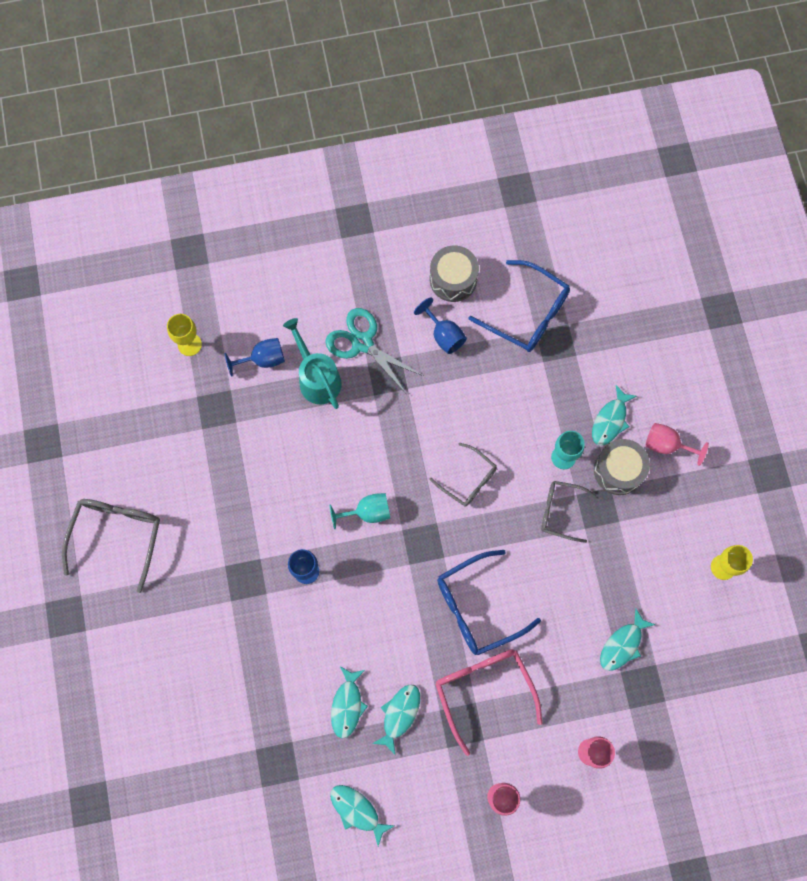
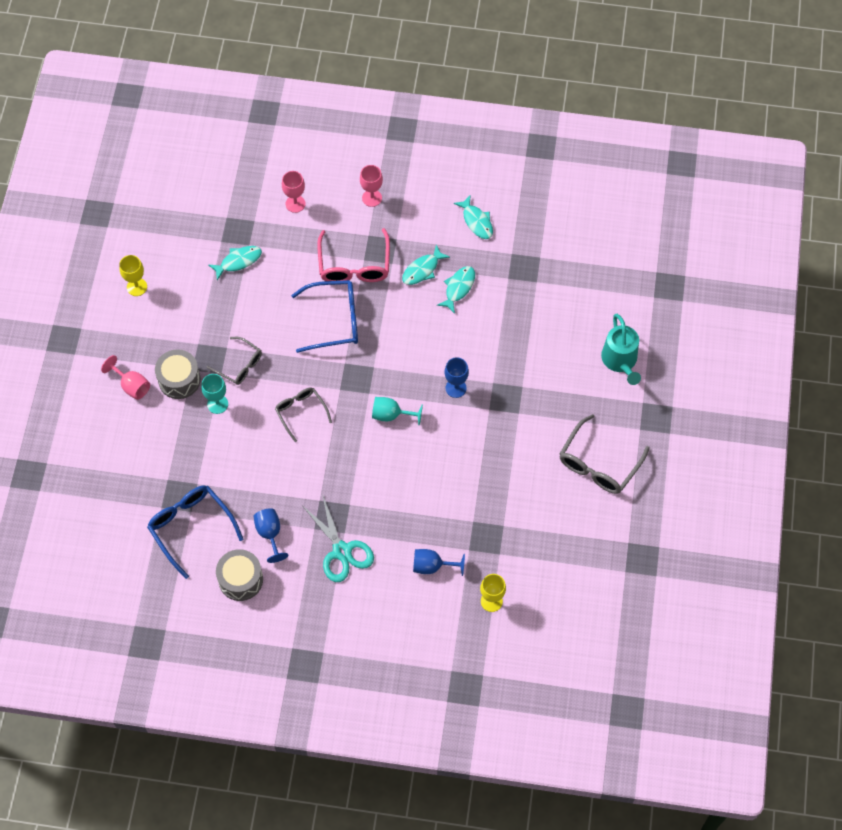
camera: 160 degrees left, 10 degrees down
(317, 378) = (392, 534): turquoise watering can -> turquoise watering can (620, 361)
(610, 420) = (166, 419): turquoise fish -> none

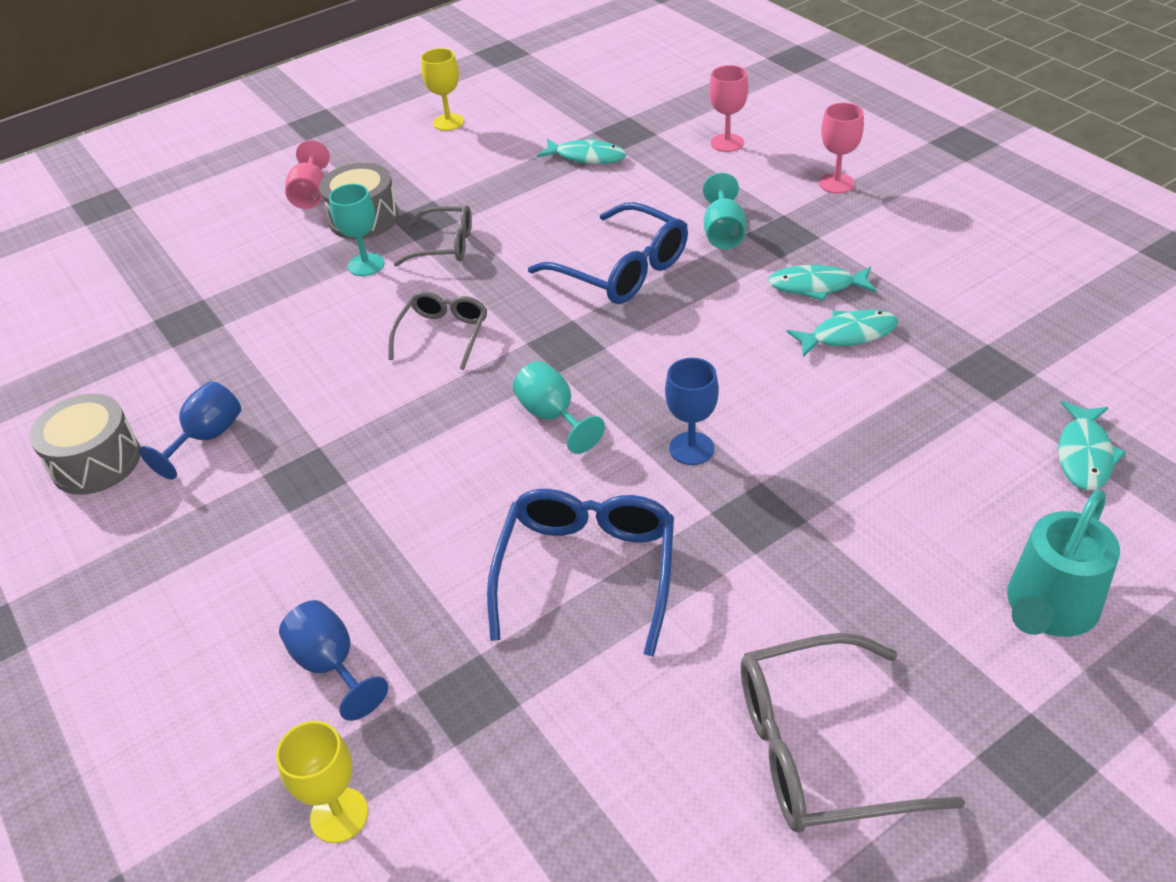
camera: 50 degrees right, 20 degrees down
(190, 527) = (145, 361): blue glasses -> blue glasses (587, 569)
(240, 365) = (446, 245): grey glasses -> grey glasses turned 75 degrees counterclockwise
(342, 551) = (250, 532): turquoise scissors -> none
(354, 266) = (723, 233): pink glasses -> turquoise goblet
(476, 221) = (969, 279): turquoise fish -> turquoise fish (1084, 455)

